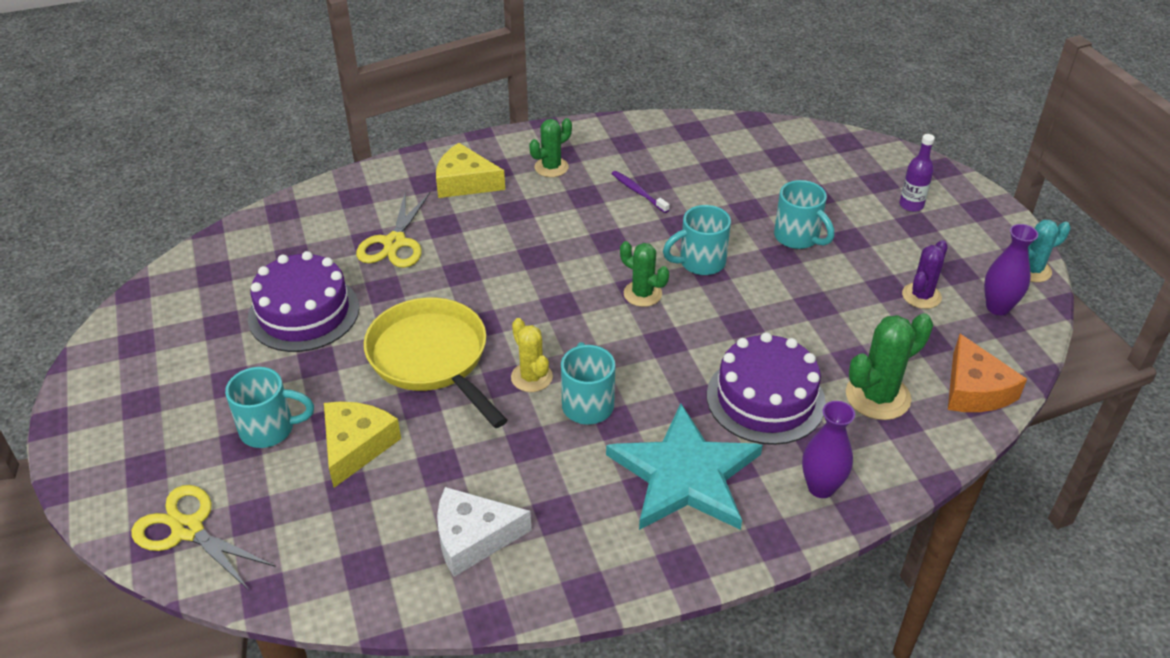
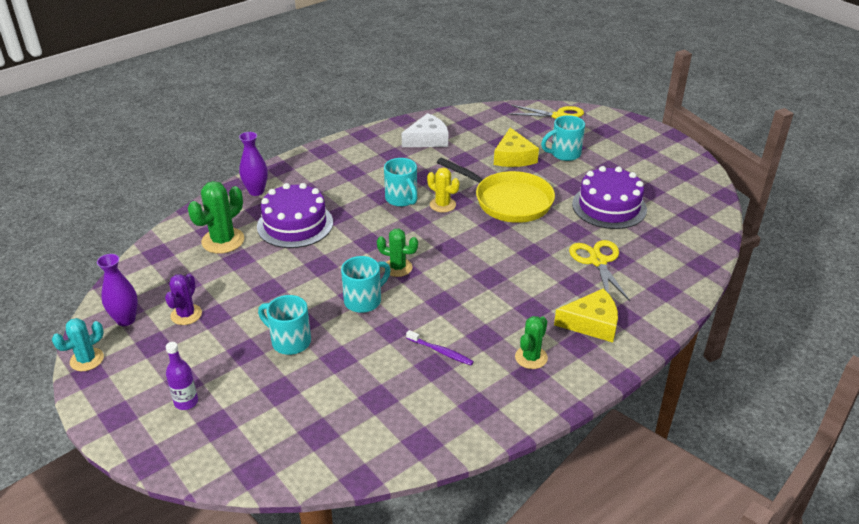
camera: 160 degrees right, 5 degrees down
(685, 474) = (333, 181): turquoise star -> none
(974, 389) = (157, 258): orange cheese -> none

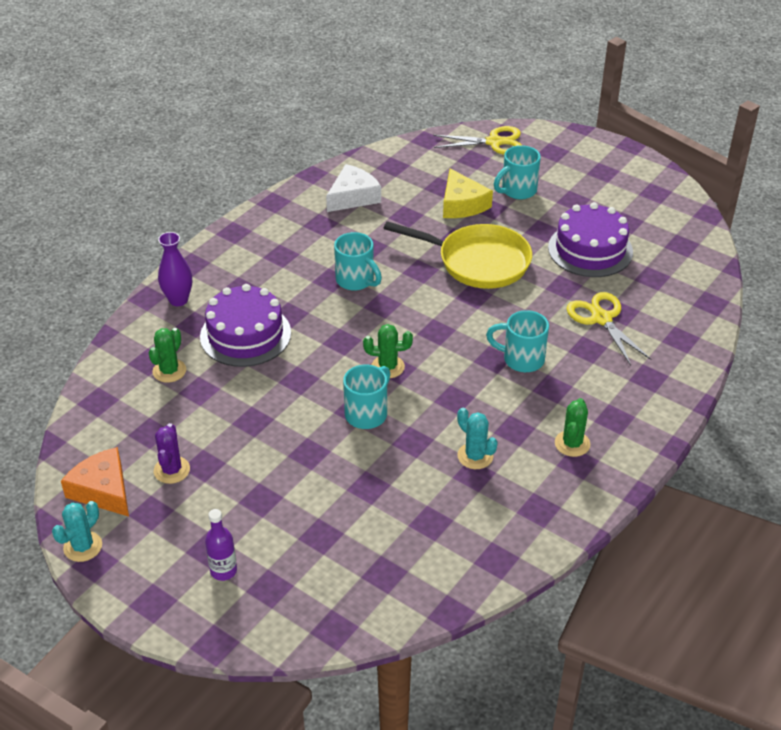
camera: 15 degrees left, 5 degrees up
(126, 320) = (103, 490): purple vase -> orange cheese
(223, 241) = (169, 371): green cactus -> green cactus, size x0.66
(289, 341) = (305, 478): turquoise mug -> turquoise mug (521, 359)
(440, 351) = (475, 456): purple toothbrush -> turquoise cactus
(442, 205) = (406, 279): yellow cactus -> none
(591, 323) = (620, 392): yellow cheese -> none

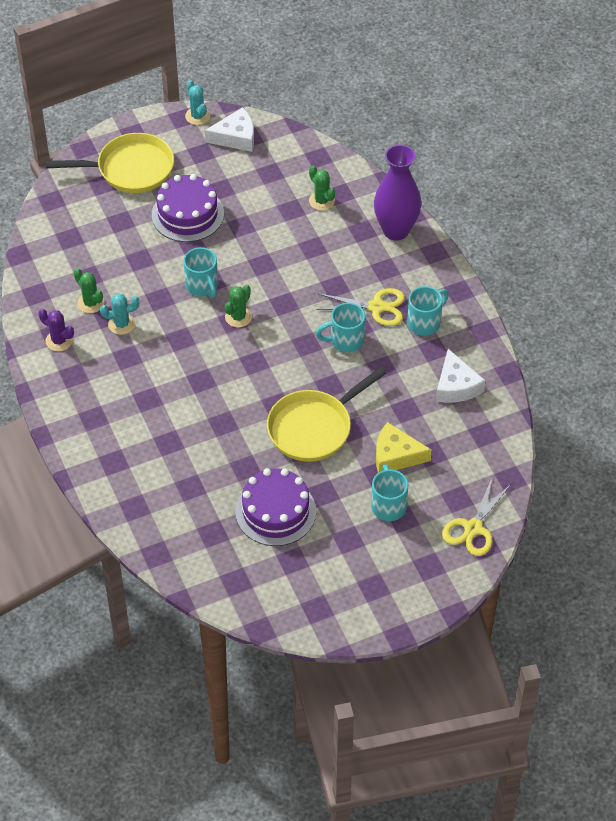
camera: 120 degrees right, 10 degrees up
(103, 490) = (235, 137): orange cheese -> white cheese
(172, 470) = (228, 173): purple cactus -> purple cactus (59, 341)
(178, 300) = (396, 230): purple vase -> purple vase, size x1.69
(223, 571) = (130, 169): purple bottle -> yellow pan
(245, 335) = (330, 253): purple cake -> purple cake (187, 214)
(521, 359) = (188, 396): turquoise mug -> turquoise mug (425, 322)
(572, 444) = (91, 381): green cactus -> green cactus (90, 303)
(601, 319) = (192, 470): yellow scissors -> yellow scissors (376, 307)

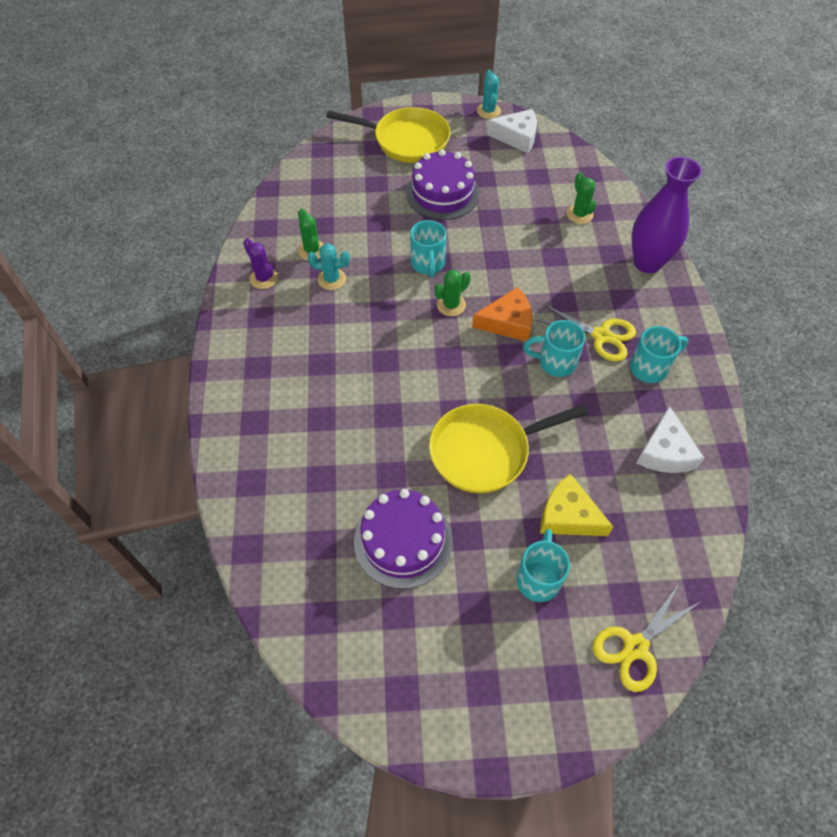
camera: 20 degrees right, 5 degrees up
(293, 318) = (507, 322): none -> orange cheese

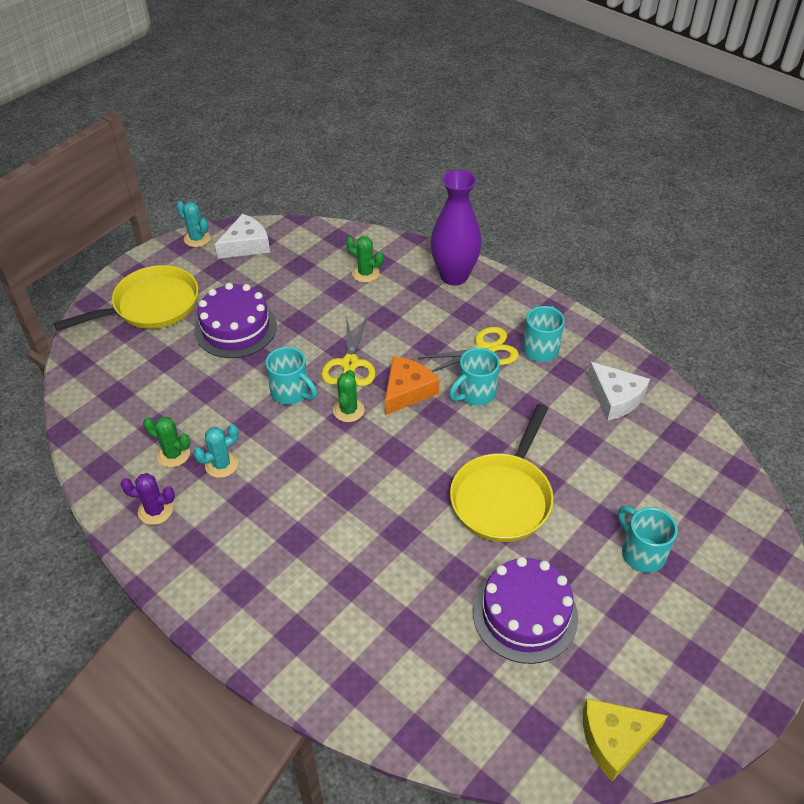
camera: 45 degrees left, 10 degrees down
(568, 516) = (609, 493): yellow cheese -> yellow cheese (615, 739)
(635, 647) = (746, 541): yellow scissors -> yellow scissors (350, 364)

